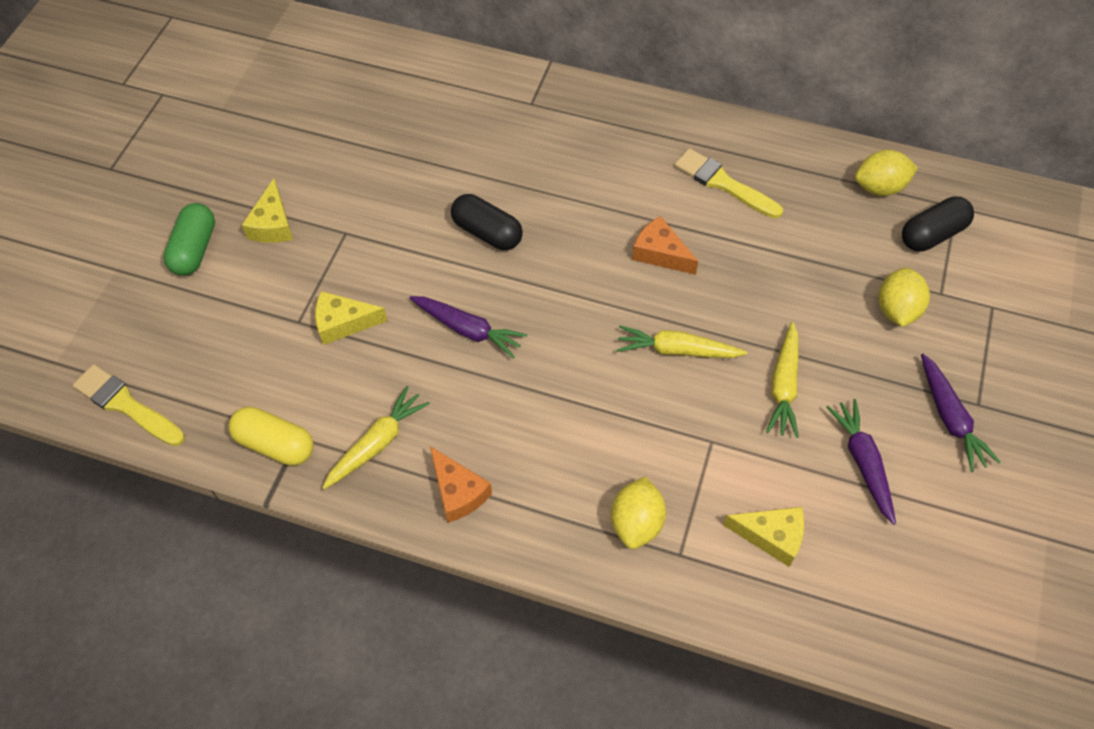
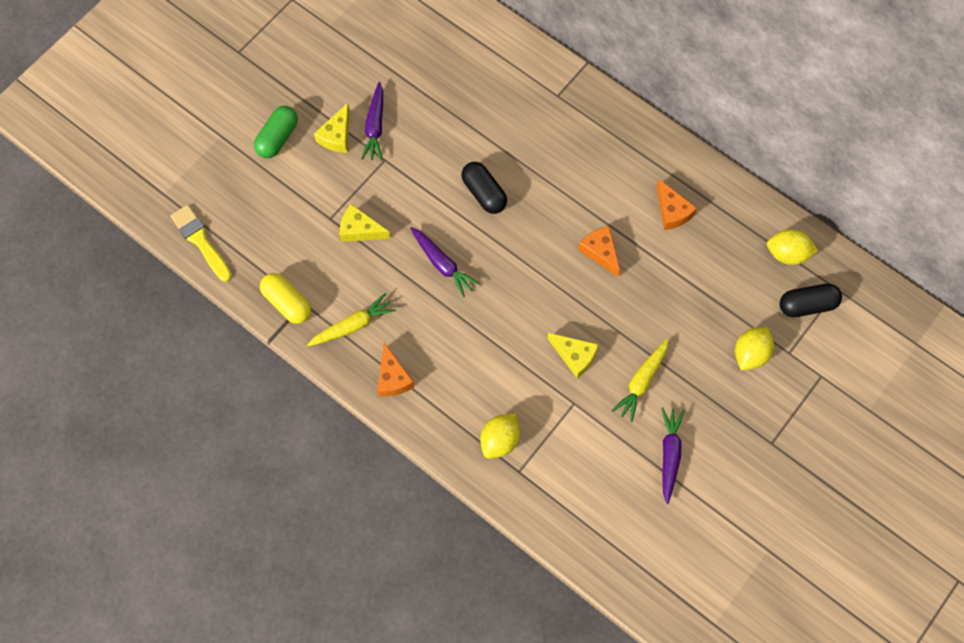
camera: 20 degrees right, 10 degrees up
(677, 350) = (580, 330): yellow carrot -> none
(724, 184) = (672, 211): yellow brush -> orange cheese
(771, 536) = (584, 481): yellow cheese -> yellow cheese (574, 356)
(950, 418) = (746, 445): purple carrot -> purple carrot (375, 126)

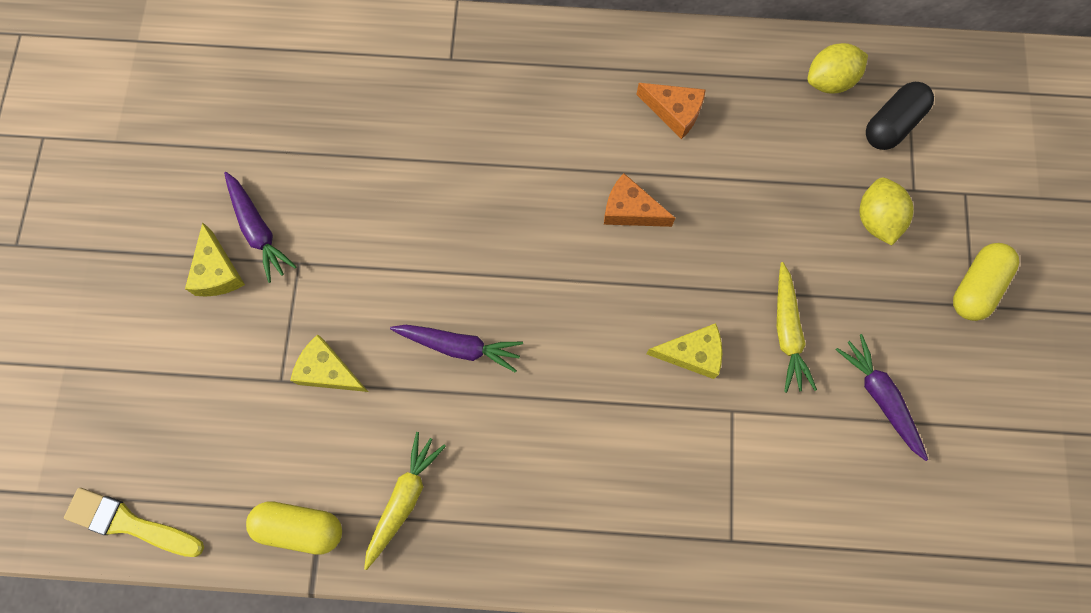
camera: 35 degrees left, 5 degrees up
(278, 138) = (142, 322): green capsule -> none
(360, 230) = (328, 371): yellow cheese -> yellow cheese turned 45 degrees clockwise
(393, 378) = (500, 532): orange cheese -> none
(484, 193) = (447, 227): black capsule -> none
(500, 440) = (682, 519): yellow lemon -> none
(782, 433) = (976, 287): none -> yellow capsule

